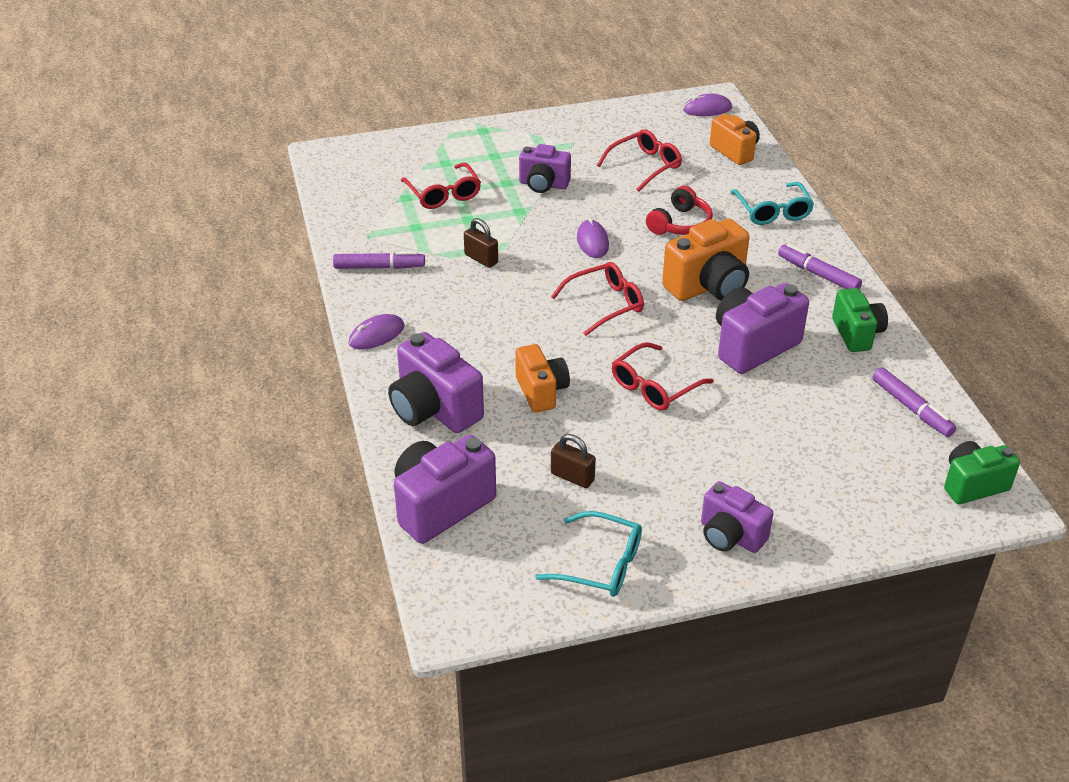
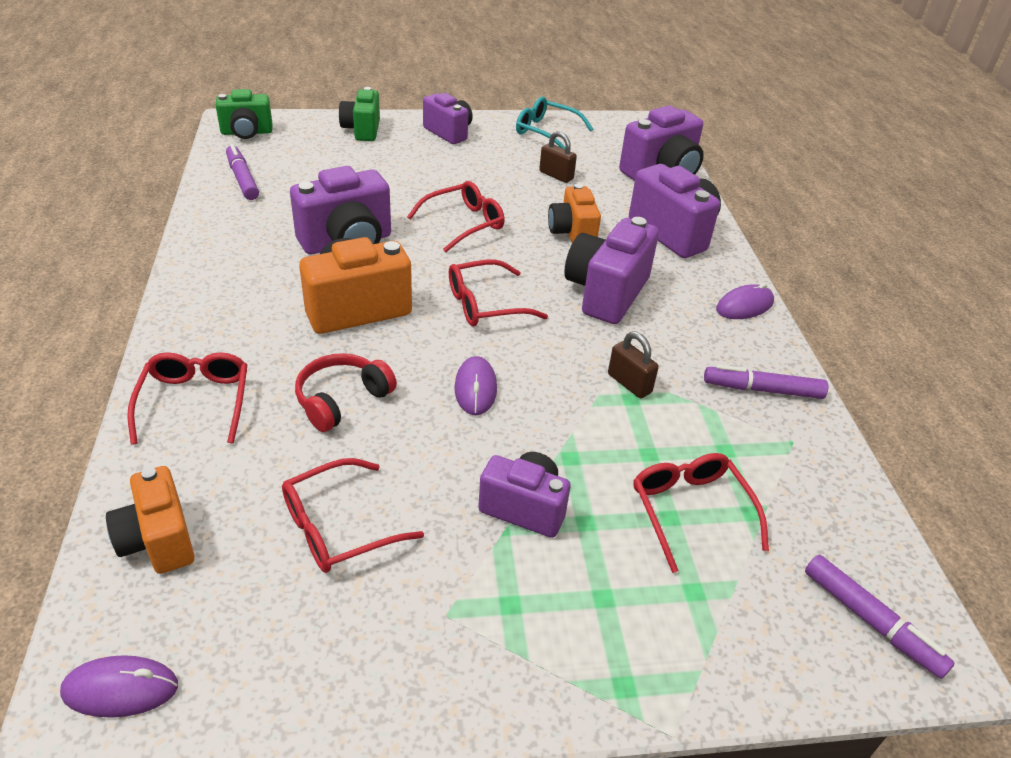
camera: 175 degrees left, 0 degrees up
(502, 329) = (606, 293): none -> purple camera
(772, 211) = (195, 402): turquoise glasses -> red glasses
(818, 274) = (215, 304): purple marker -> purple marker (870, 621)
(857, 334) = (232, 239): green camera -> green camera (362, 130)

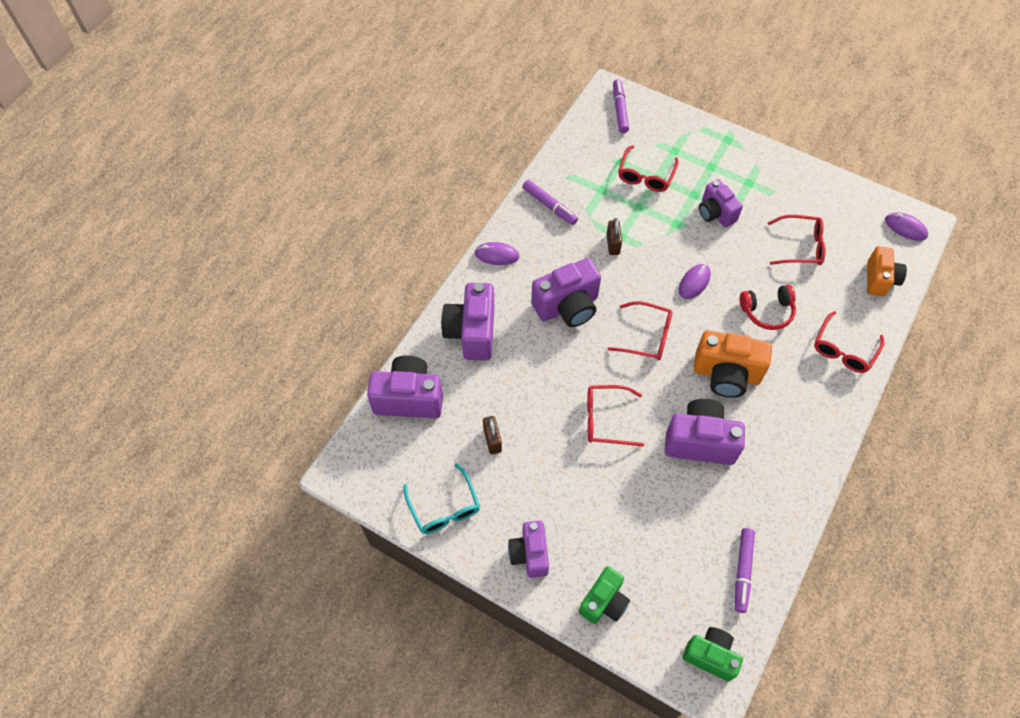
camera: 140 degrees left, 20 degrees up
(572, 233) = (540, 368): orange camera -> none

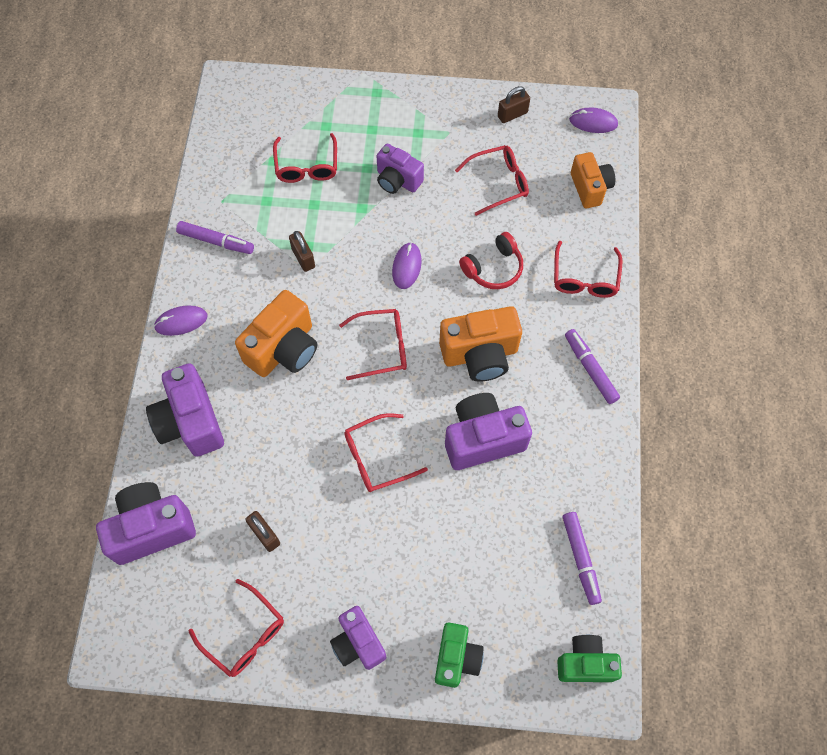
camera: 25 degrees left, 5 degrees up
(444, 507) = (244, 634): turquoise glasses -> red glasses
(567, 306) = (284, 349): purple camera -> orange camera
(620, 110) = (248, 101): purple marker -> purple marker (590, 369)
(836, 197) = (512, 114): none -> brown padlock

